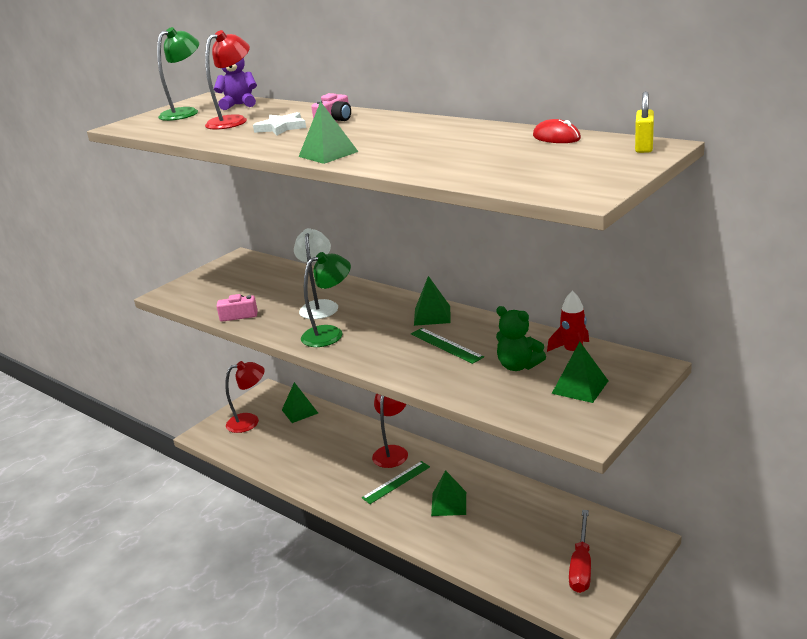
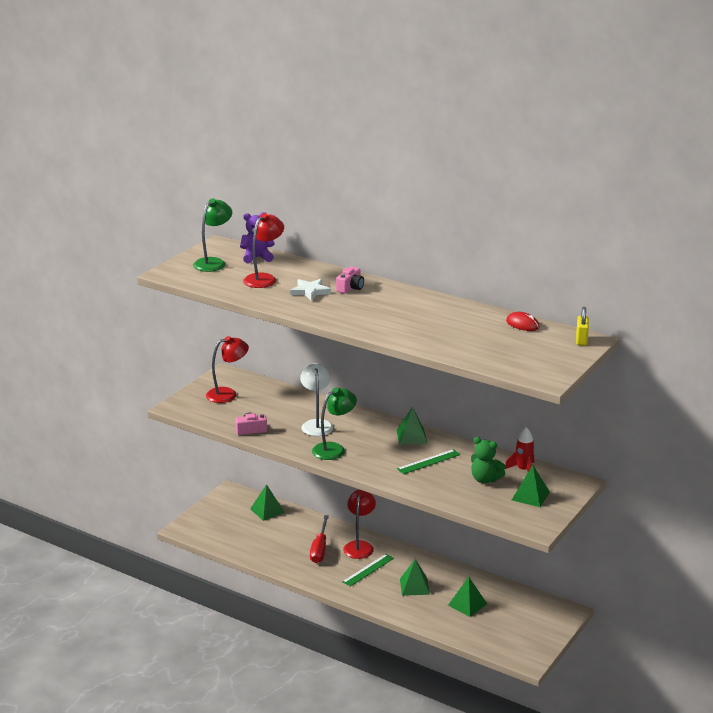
camera: 10 degrees left, 0 degrees up
(250, 421) = (223, 518): red lamp -> red lamp (228, 394)
(328, 154) = (362, 325): green pyramid -> green pyramid (467, 604)
(446, 345) = (428, 461): green ruler -> green ruler turned 75 degrees counterclockwise
(581, 565) = (521, 629): red screwdriver -> red screwdriver (319, 549)

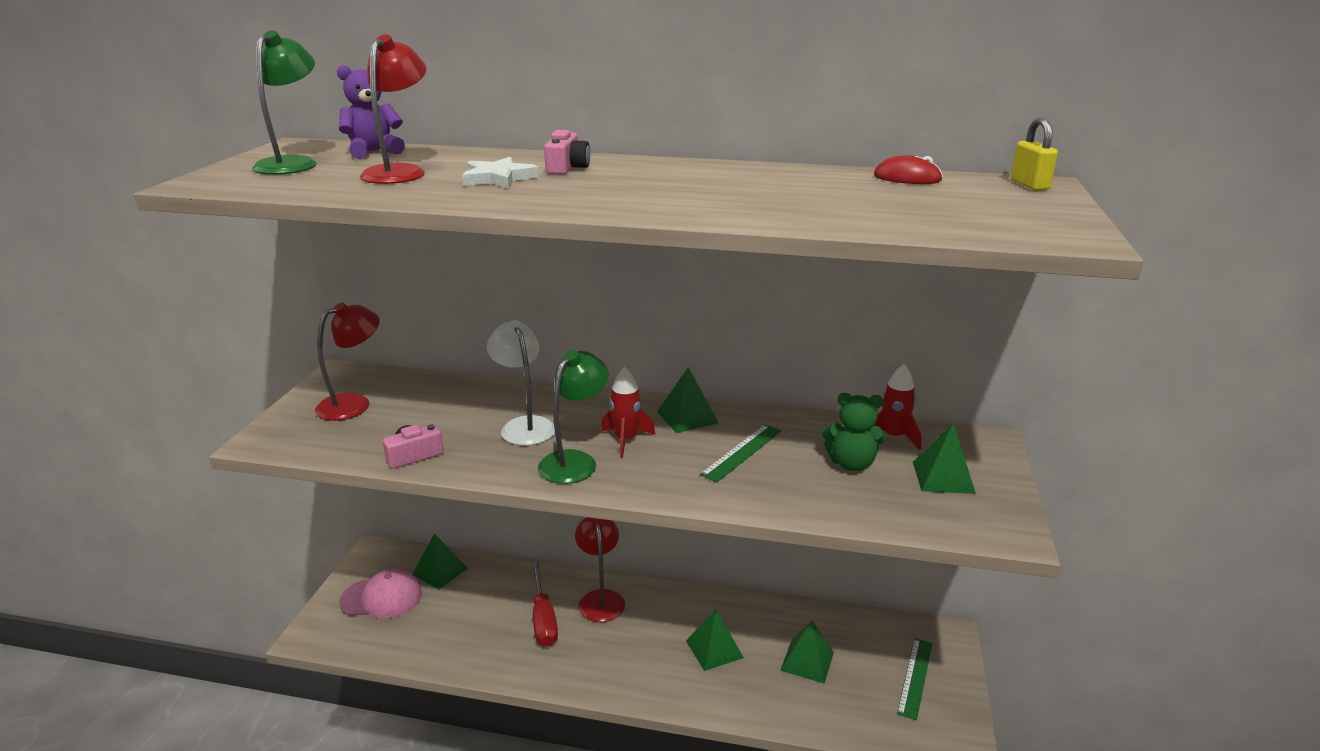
camera: 20 degrees left, 0 degrees up
(228, 518) = (382, 598): none -> pink cap
(368, 443) = (626, 440): none -> red rocket
(368, 570) = (631, 637): green ruler -> green ruler (915, 677)

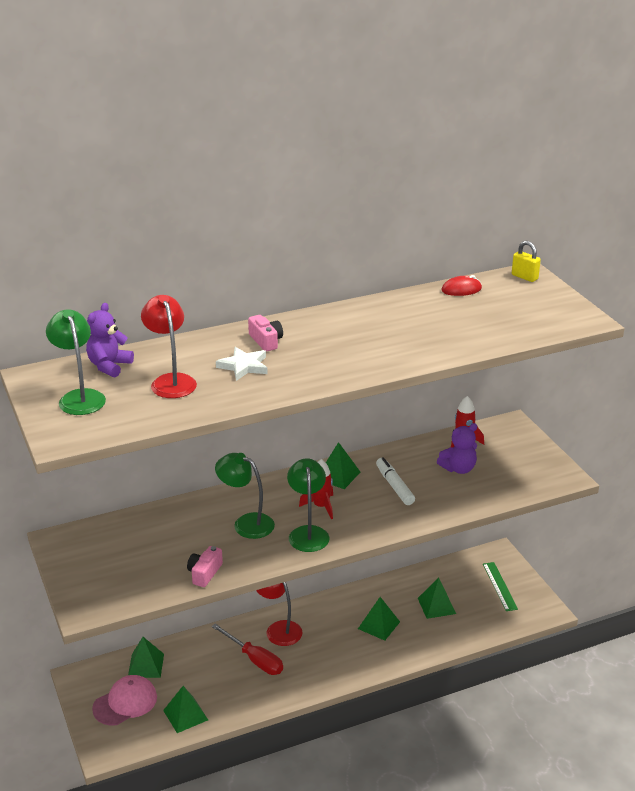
camera: 35 degrees left, 5 degrees up
(353, 403) = (106, 557): red lamp -> none
(524, 425) = (246, 523): white lamp -> green lamp
(741, 452) = (394, 486): green ruler -> white marker
(851, 464) = (458, 468): green teddy bear -> purple teddy bear
(943, 477) = (510, 457): green pyramid -> green pyramid (185, 715)

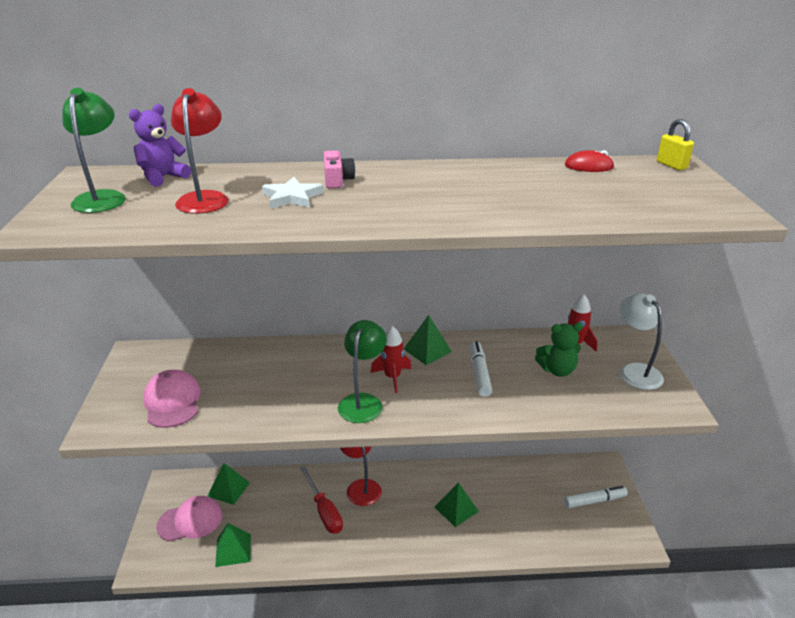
camera: 20 degrees right, 0 degrees up
(135, 573) = (172, 402): none -> pink cap
(204, 573) = (235, 418): pink camera -> none
(246, 523) = (309, 377): green lamp -> none
(436, 605) = (521, 504): green pyramid -> none
(458, 468) = (557, 370): purple teddy bear -> green teddy bear
(499, 586) = (594, 501): green ruler -> white marker
(522, 455) = (635, 371): none -> white lamp

